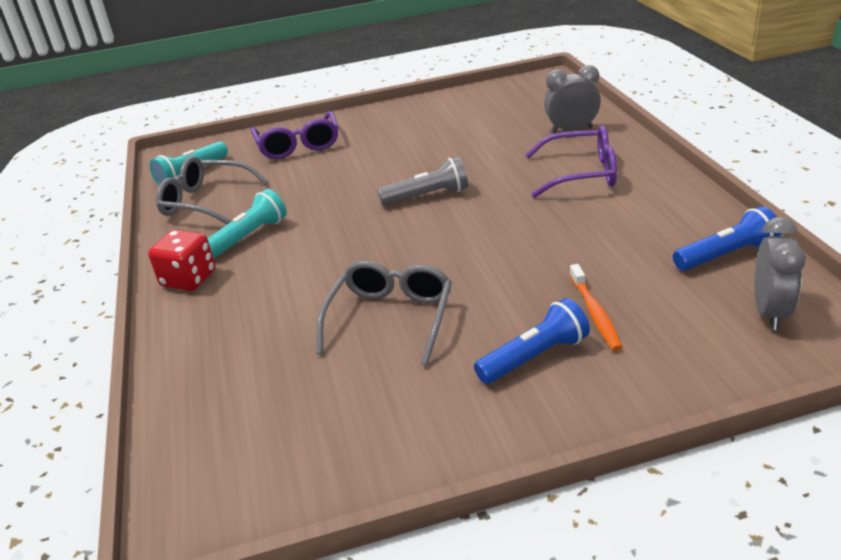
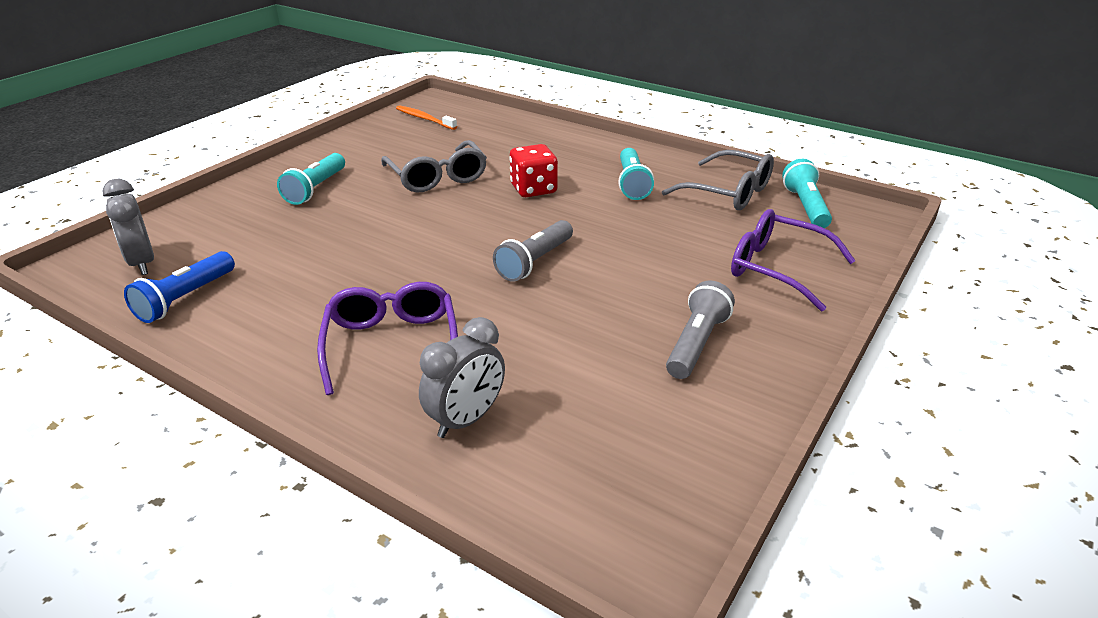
camera: 135 degrees right, 0 degrees up
(188, 279) = (617, 153): red dice -> red dice (533, 189)
(206, 202) = (728, 192): grey glasses -> grey glasses turned 60 degrees clockwise
(412, 127) = (696, 343): none -> grey flashlight
(534, 357) = (315, 189): blue flashlight -> turquoise flashlight
(581, 173) = (391, 345): purple glasses -> purple glasses turned 120 degrees clockwise
(595, 313) = (288, 222): orange toothbrush -> orange toothbrush (424, 119)

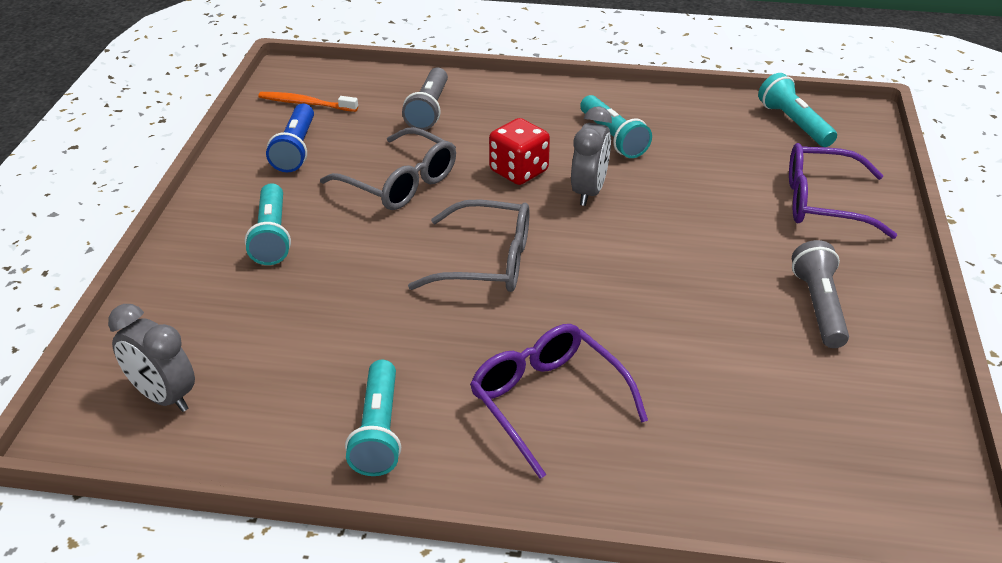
camera: 25 degrees left, 5 degrees up
(185, 299) = (268, 424): blue flashlight -> blue flashlight (296, 149)
(250, 326) = (378, 431): none -> turquoise flashlight
(466, 420) = (691, 455): grey clock -> grey clock (589, 192)
(535, 262) = (600, 261): grey flashlight -> grey flashlight (429, 110)
(728, 192) = (712, 124): grey glasses -> grey glasses (487, 262)

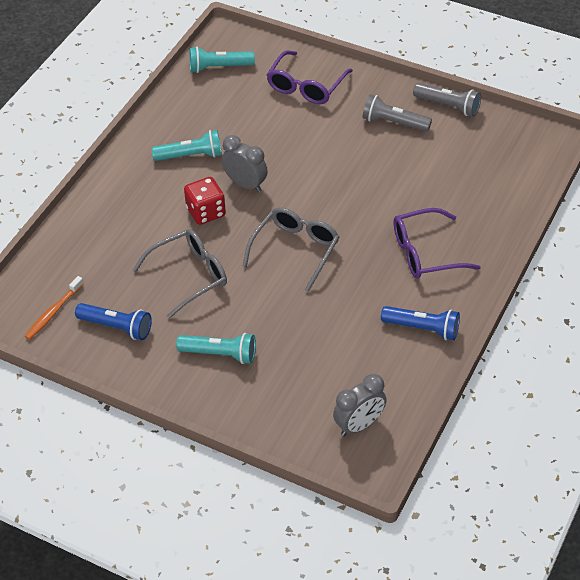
camera: 70 degrees left, 10 degrees up
(378, 431) = (422, 328): turquoise flashlight -> blue flashlight
(429, 110) = (103, 242): grey flashlight -> grey flashlight (448, 106)

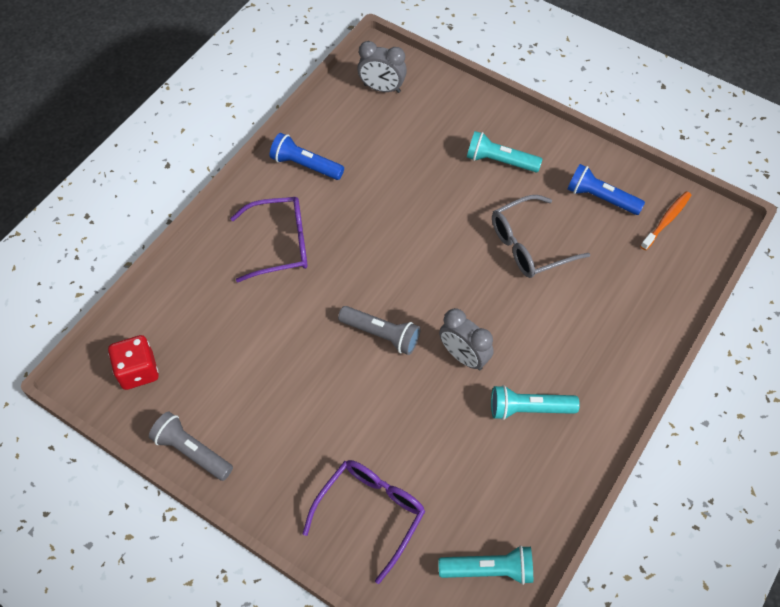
camera: 175 degrees left, 10 degrees up
(206, 212) = (511, 323): red dice -> red dice (138, 371)
(295, 250) = (416, 262): grey glasses -> none
(359, 425) = (382, 88): grey clock -> grey clock turned 135 degrees counterclockwise
(393, 122) = (269, 431): grey flashlight -> grey flashlight (381, 334)

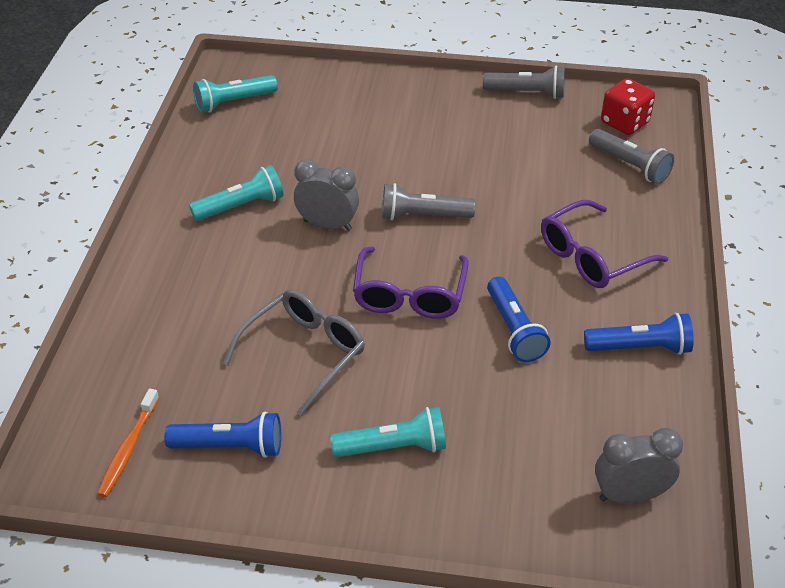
camera: 155 degrees right, 15 degrees down
(178, 319) = (630, 165): none -> grey flashlight
(370, 513) = (350, 103): purple glasses -> purple glasses (409, 295)
(377, 208) = (514, 330): none -> blue flashlight

